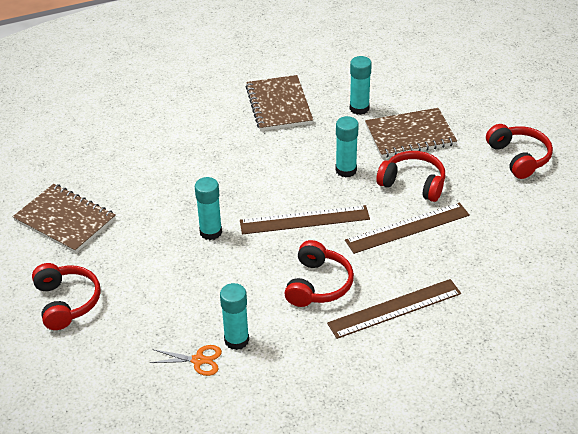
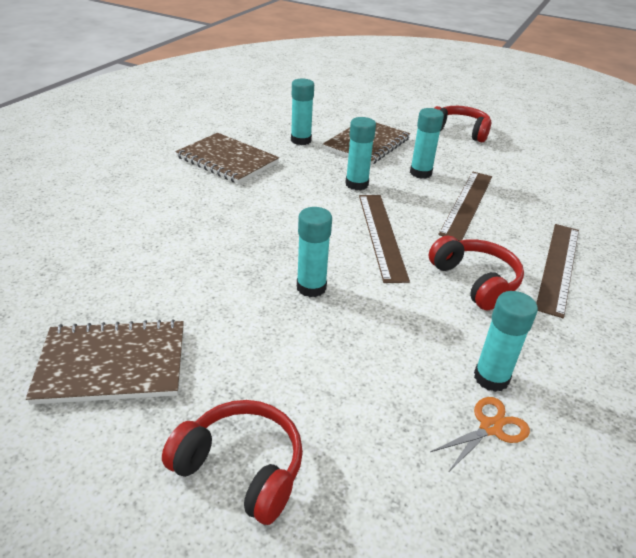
camera: 45 degrees left, 5 degrees down
(304, 220) = (381, 235): brown ruler -> brown ruler turned 45 degrees counterclockwise
(413, 183) = (420, 173): red headphones -> turquoise glue stick

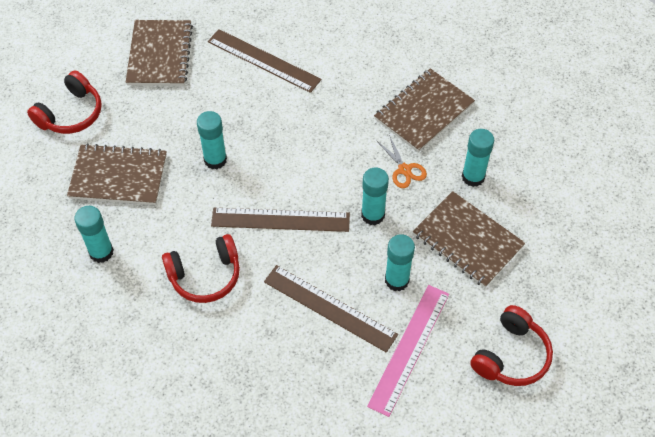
camera: 100 degrees right, 20 degrees up
(360, 379) = (118, 176): none -> brown notebook
(481, 168) = (409, 348): none -> pink ruler
(490, 427) = (63, 238): orange scissors -> orange scissors (404, 169)
(558, 267) = (215, 352): brown ruler -> brown ruler (263, 60)

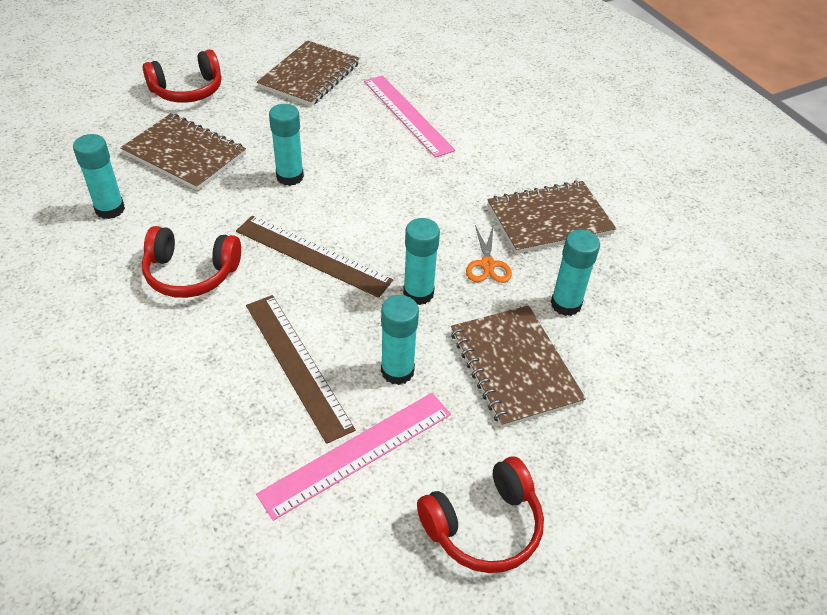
camera: 25 degrees right, 10 degrees down
(263, 60) = (407, 115): brown ruler -> pink ruler

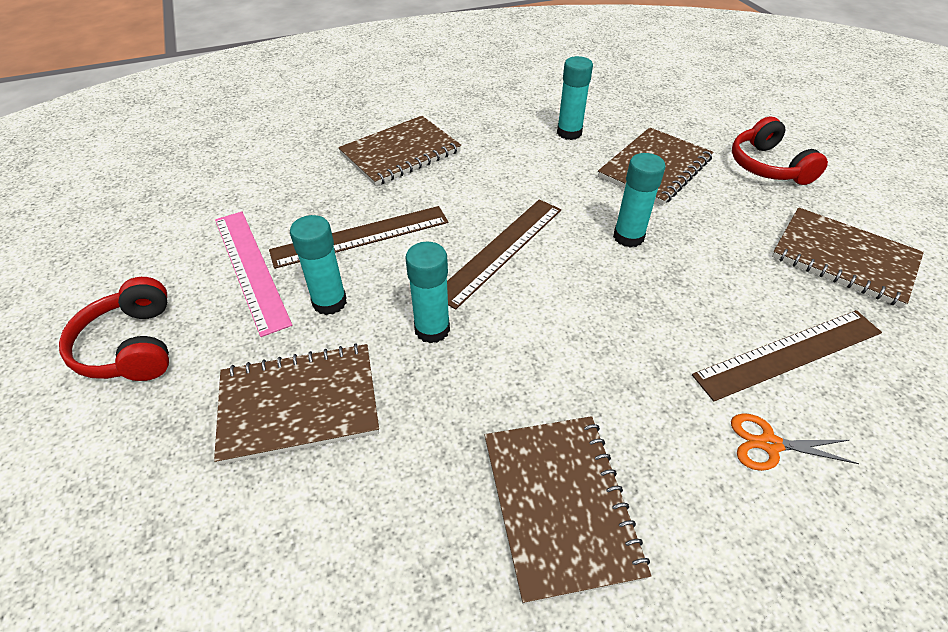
camera: 100 degrees right, 0 degrees up
(133, 353) = (400, 153): none -> brown notebook
(191, 273) = (484, 176): red headphones -> none
(407, 115) = (789, 353): pink ruler -> brown ruler
(487, 264) = (470, 405): orange scissors -> orange scissors (769, 444)
(566, 304) = (382, 486): turquoise glue stick -> none

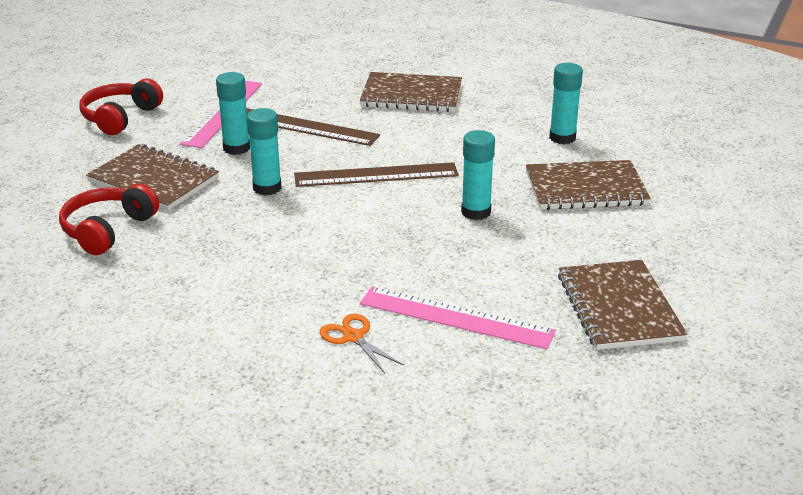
camera: 45 degrees right, 15 degrees down
(560, 504) = (201, 284): brown notebook -> none
(767, 166) = (691, 233): red headphones -> red headphones (107, 230)
(789, 353) = (456, 317): brown ruler -> pink ruler

